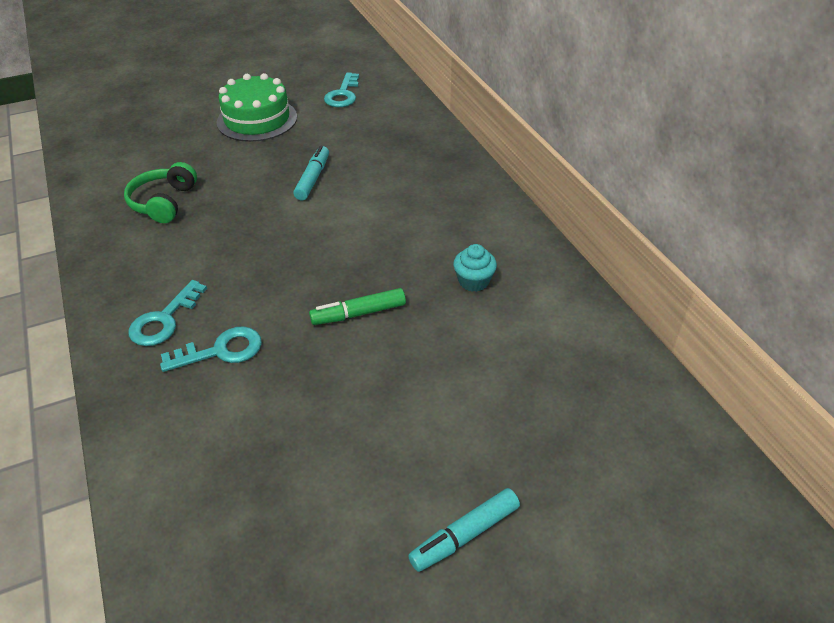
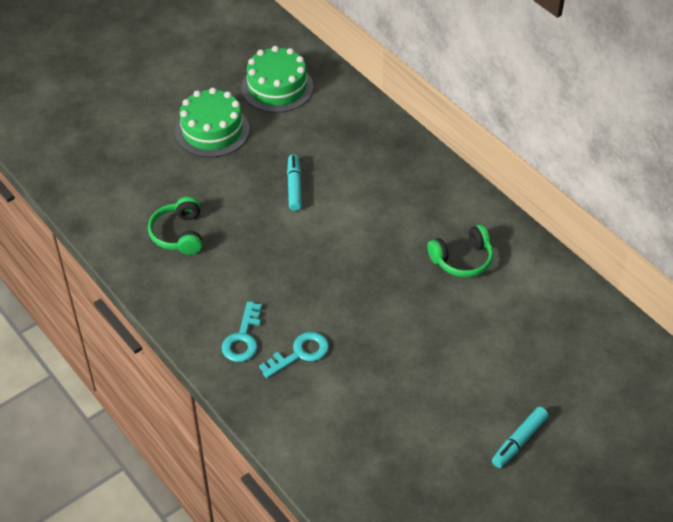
camera: 15 degrees left, 5 degrees up
(343, 95) = (277, 87): turquoise key -> green cake
(359, 313) = (387, 303): green marker -> none
(473, 281) = (462, 259): turquoise cupcake -> green headphones

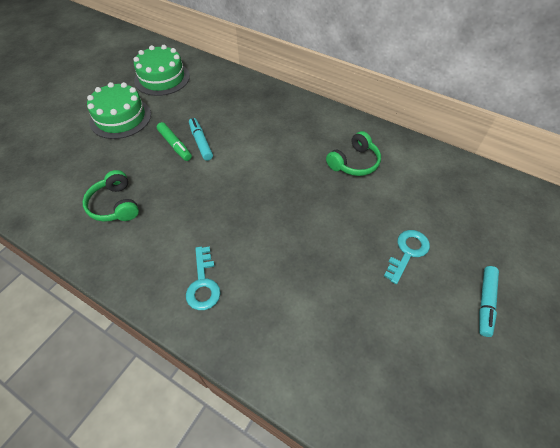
camera: 20 degrees left, 5 degrees up
(263, 182) = (175, 145): none -> green marker
(300, 353) = (261, 282): turquoise key -> turquoise key (407, 252)

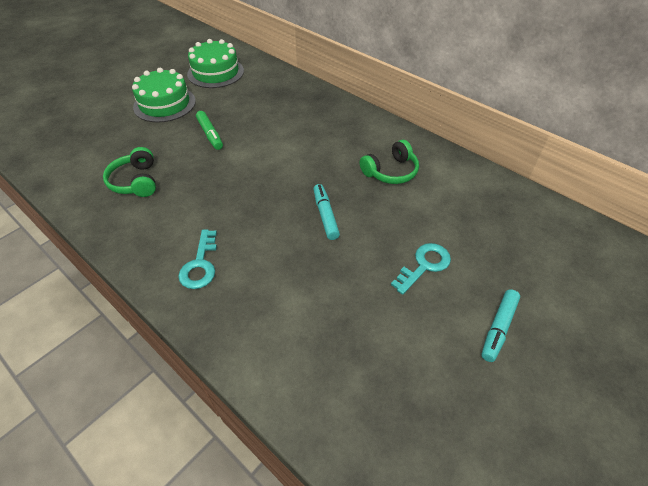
camera: 10 degrees right, 5 degrees down
(201, 142) = (236, 135): turquoise marker -> turquoise marker (325, 215)

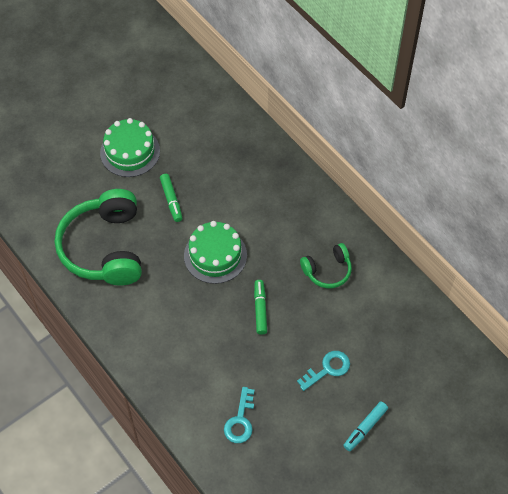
camera: 10 degrees right, 10 degrees up
(136, 181) = (104, 248): green headphones -> green headphones, size x1.99
(200, 265) = (155, 340): turquoise key -> turquoise key (240, 421)
(215, 72) = (182, 111): green cake -> green cake (215, 255)
(325, 215) = (260, 309): turquoise marker -> green marker

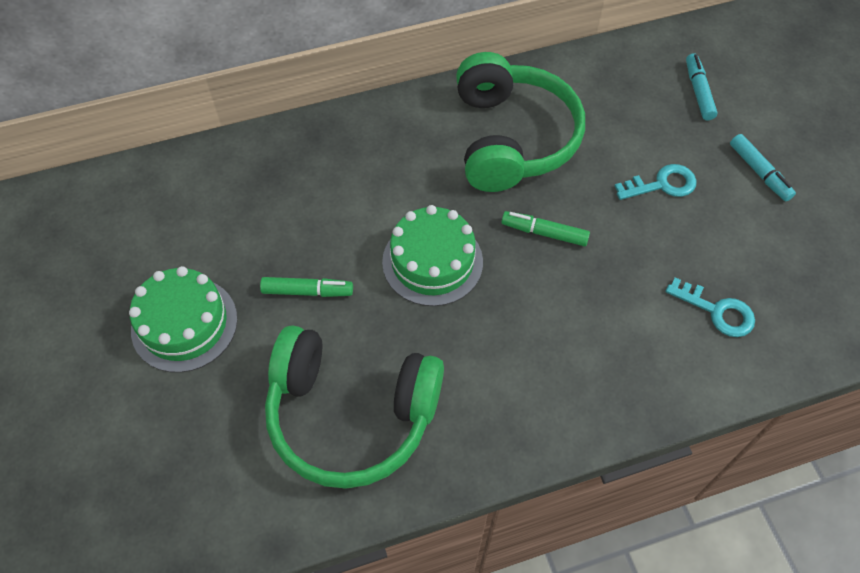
camera: 70 degrees left, 0 degrees up
(327, 271) = (512, 138): green headphones -> green headphones, size x1.99
(328, 369) = (662, 184): turquoise key -> turquoise key turned 90 degrees clockwise
(423, 375) = (698, 92): none -> turquoise marker

